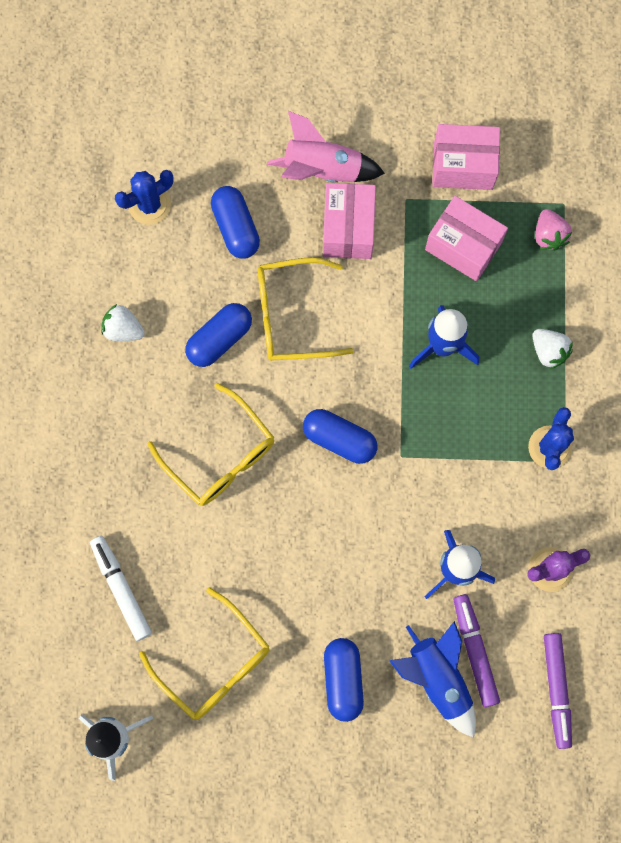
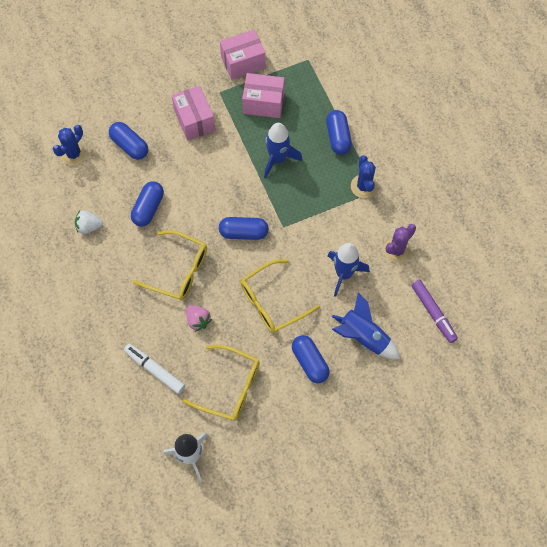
camera: 25 degrees left, 10 degrees down
(291, 316) = (184, 178): yellow glasses -> yellow glasses (272, 302)
(322, 169) = (165, 95): pink rocket -> none
(475, 650) = (377, 312): purple marker -> none
(549, 235) = (308, 78): pink strawberry -> pink strawberry (198, 320)
(549, 351) = (338, 137): white strawberry -> blue capsule

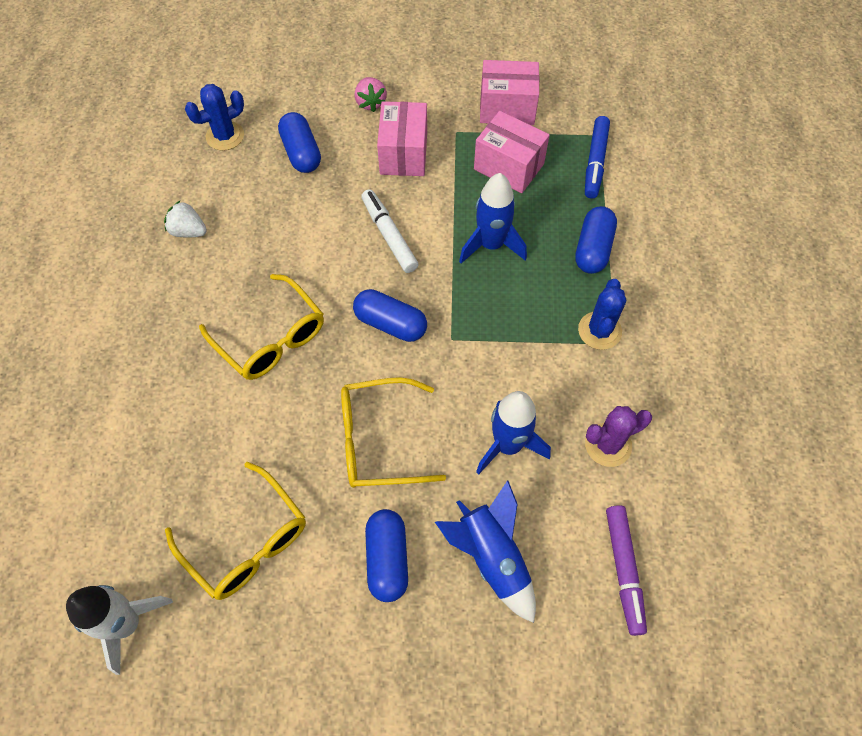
camera: 25 degrees right, 5 degrees down
(148, 208) = (279, 239): blue capsule -> none
(154, 370) = (155, 464): white marker -> white marker (389, 235)
(198, 320) = (257, 419): pink strawberry -> pink strawberry (370, 103)
(314, 79) = (595, 162): none -> blue marker

